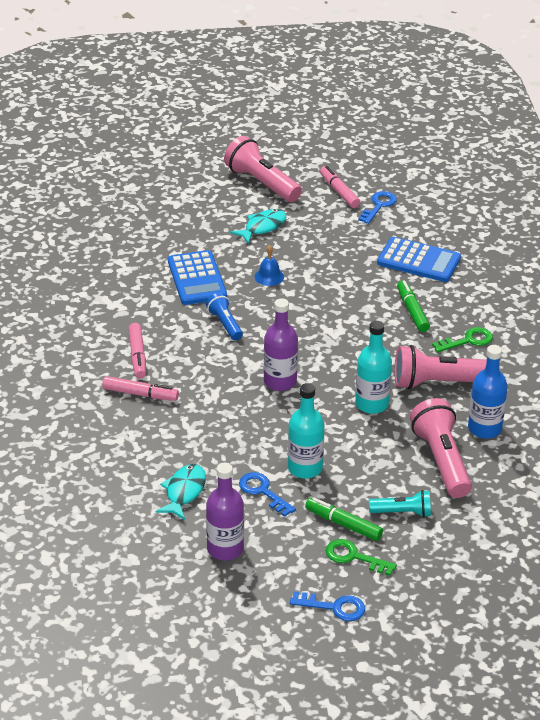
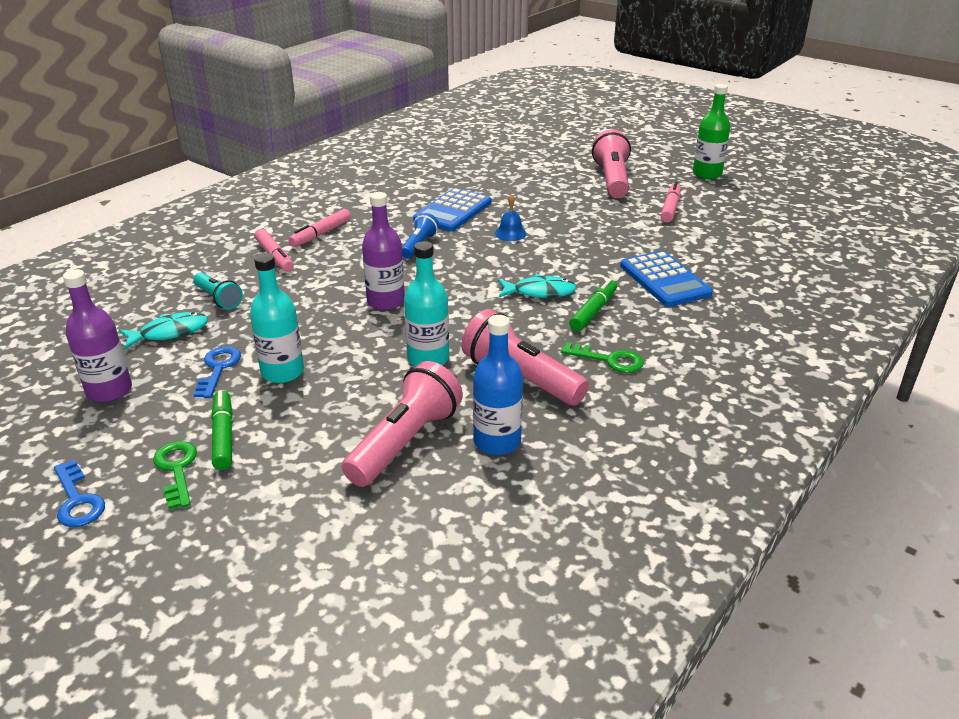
camera: 45 degrees right, 5 degrees down
(262, 227) = (563, 203): turquoise fish -> turquoise fish (540, 292)
(318, 141) = (707, 174): none -> green bottle
(379, 206) = (691, 230): blue key -> none
(402, 512) = (287, 462): turquoise flashlight -> turquoise flashlight (218, 299)

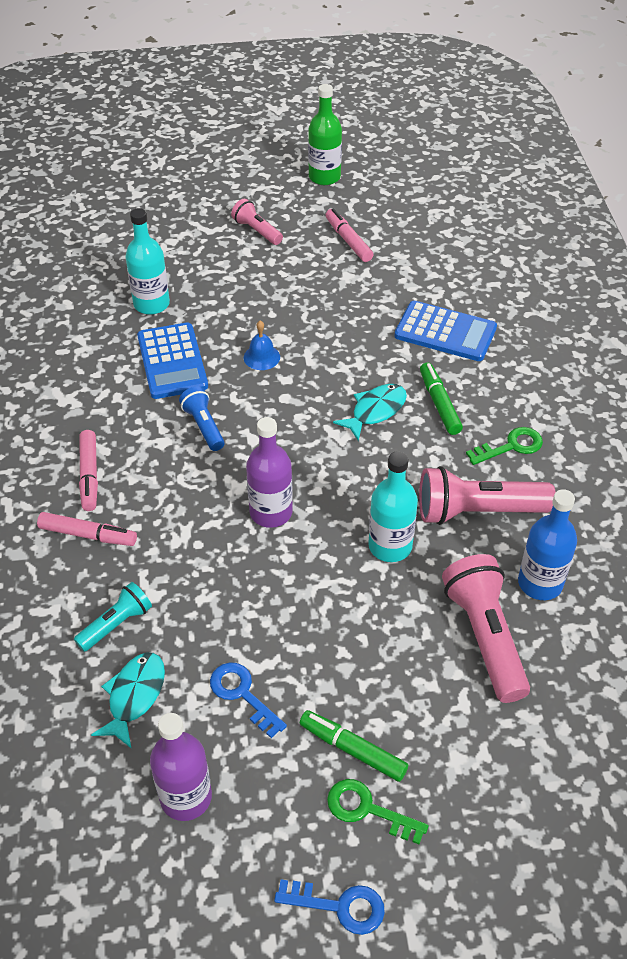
camera: 45 degrees left, 15 degrees up
(218, 299) = (116, 624): turquoise flashlight -> turquoise flashlight turned 45 degrees counterclockwise
(282, 372) = (301, 652): turquoise bottle -> turquoise bottle (151, 304)
(612, 179) = (257, 231): pink flashlight -> pink flashlight, size x0.57

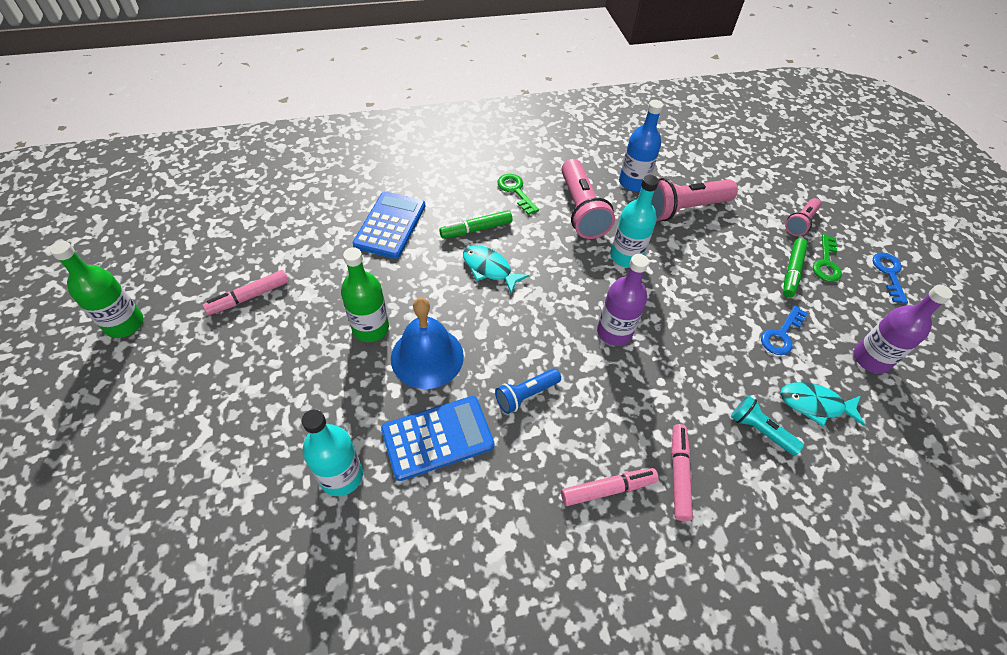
camera: 100 degrees left, 5 degrees up
(257, 231) = (216, 382): pink flashlight -> pink flashlight (800, 223)
(261, 357) = (427, 357): blue bell -> blue bell, size x2.00
(302, 318) = (370, 328): none -> green bottle

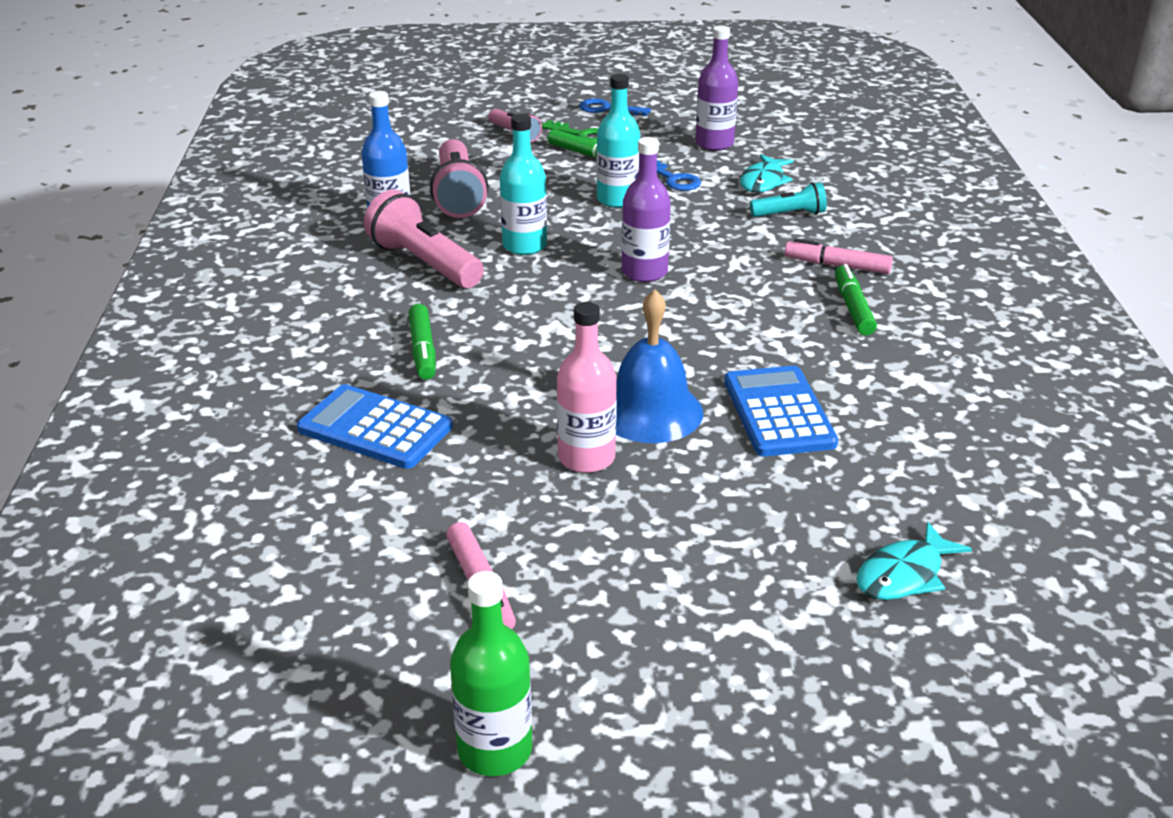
camera: 75 degrees left, 20 degrees down
(341, 476) = (828, 492): turquoise bottle -> turquoise bottle (617, 199)
(370, 328) = (586, 458): green bottle -> pink bottle
(489, 269) = (507, 347): turquoise fish -> turquoise fish (904, 574)
(515, 191) = (358, 308): green key -> none
(526, 395) = (725, 343): blue flashlight -> none
(581, 210) = (424, 263): pink flashlight -> pink flashlight turned 135 degrees counterclockwise
(608, 489) = (853, 308): pink marker -> green marker
(759, 430) = (790, 214): turquoise flashlight -> turquoise flashlight turned 150 degrees counterclockwise

